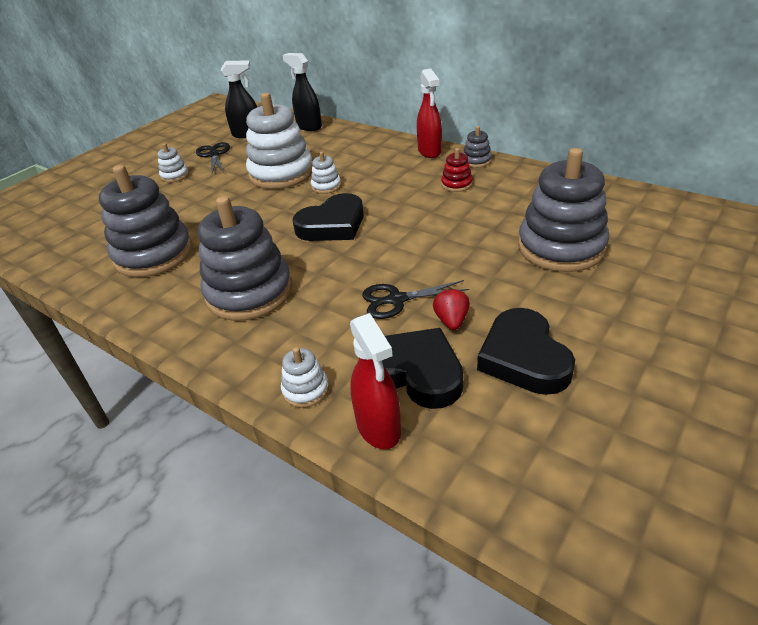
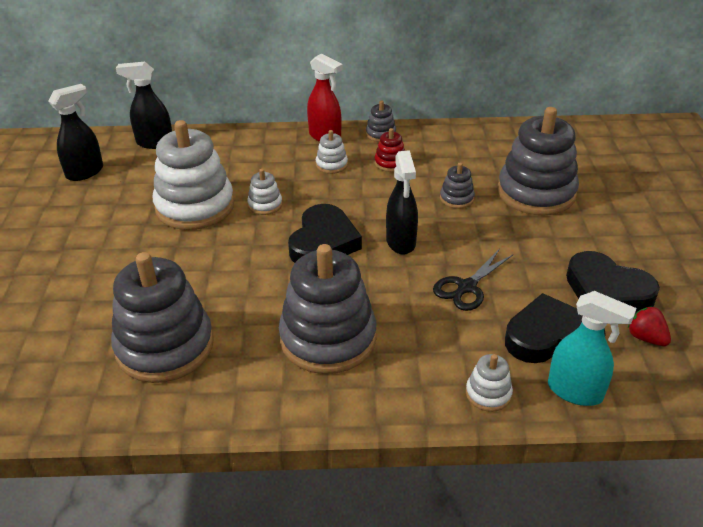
camera: 40 degrees left, 0 degrees up
(175, 176) = (57, 251): white stacking toy -> white stacking toy (331, 165)
(214, 155) = (75, 210): black scissors -> none
(378, 428) = (575, 391): red spray bottle -> turquoise spray bottle
(389, 245) = (401, 242): none -> black spray bottle
(451, 321) = (528, 286): red strawberry -> red strawberry (646, 338)
(478, 228) = (456, 198): none -> grey stacking toy

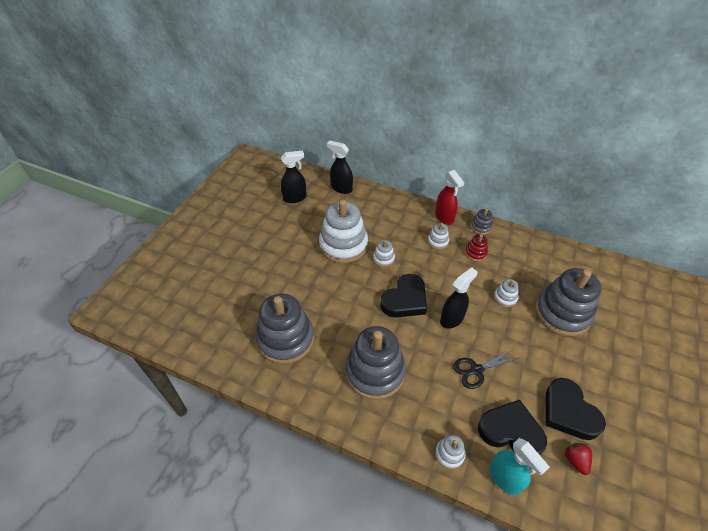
camera: 25 degrees right, 10 degrees up
(401, 242) = (452, 318): black spray bottle -> black spray bottle turned 150 degrees counterclockwise
(456, 198) = (505, 298): grey stacking toy -> white stacking toy

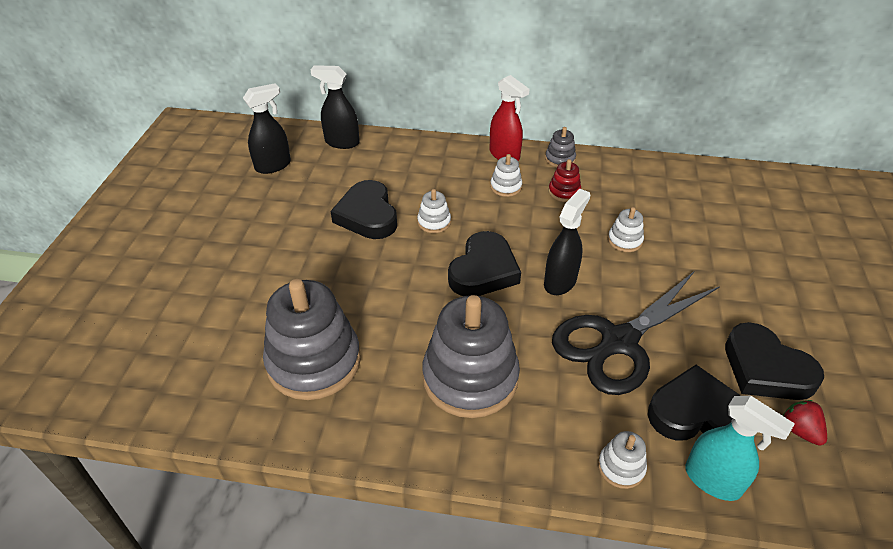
camera: 15 degrees left, 5 degrees down
(343, 245) = (367, 215): white stacking toy -> black heart
(476, 370) = (618, 342): black scissors -> black scissors, size x1.90
(562, 313) = (708, 245): grey stacking toy -> none

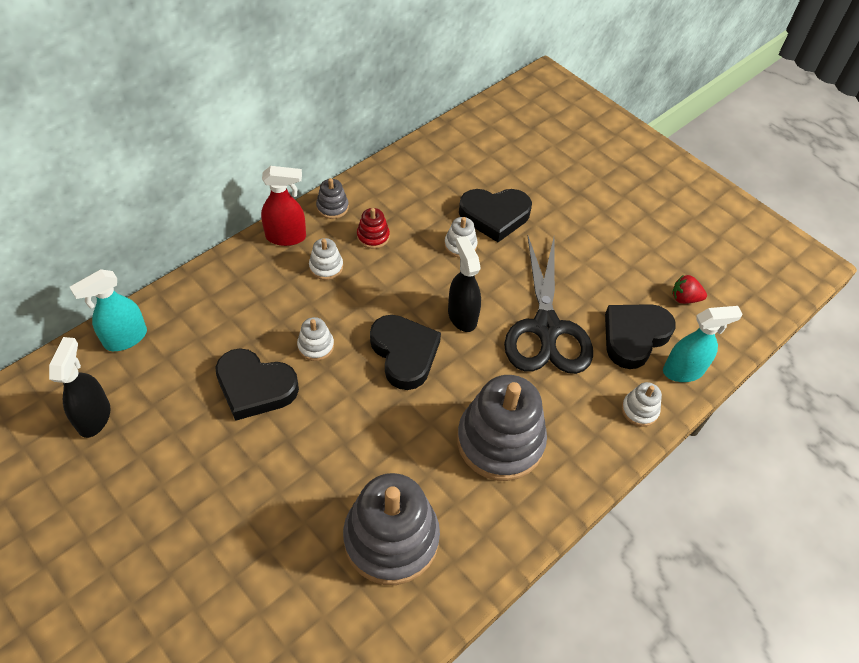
camera: 55 degrees left, 10 degrees up
(341, 142) = (125, 338): black spray bottle -> turquoise spray bottle
(766, 369) = (632, 272): black heart -> black heart (494, 216)

